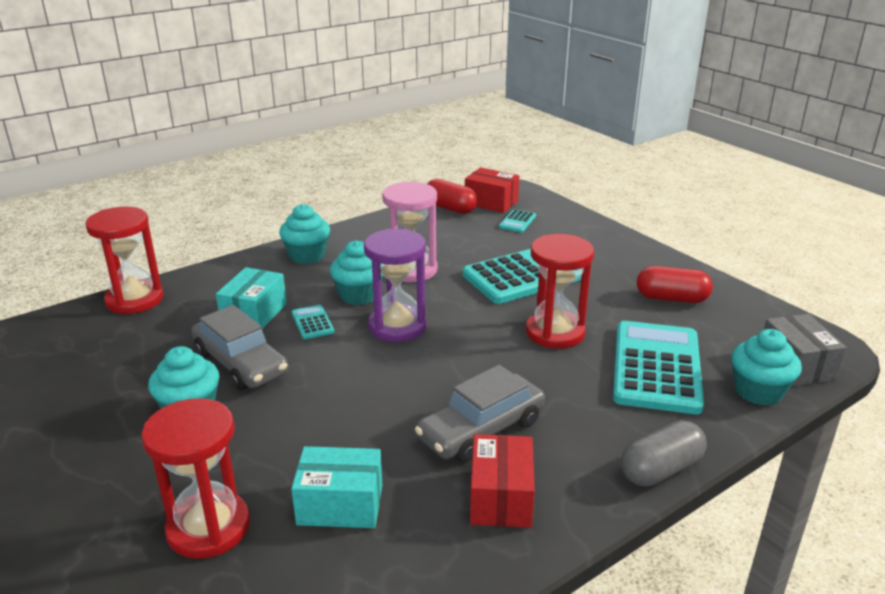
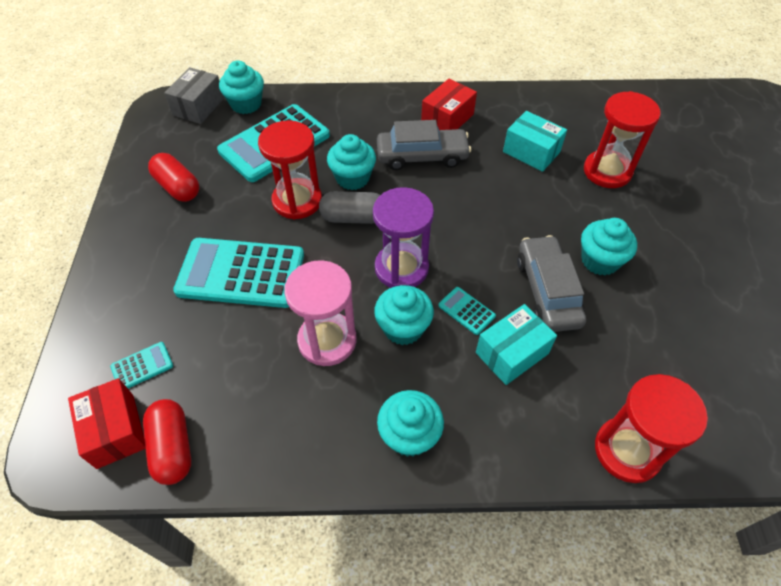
camera: 145 degrees left, 25 degrees up
(312, 323) = (466, 311): turquoise calculator -> turquoise calculator turned 120 degrees clockwise
(530, 373) = (352, 178): none -> turquoise cupcake
(660, 469) = (356, 95): grey capsule -> grey capsule (353, 218)

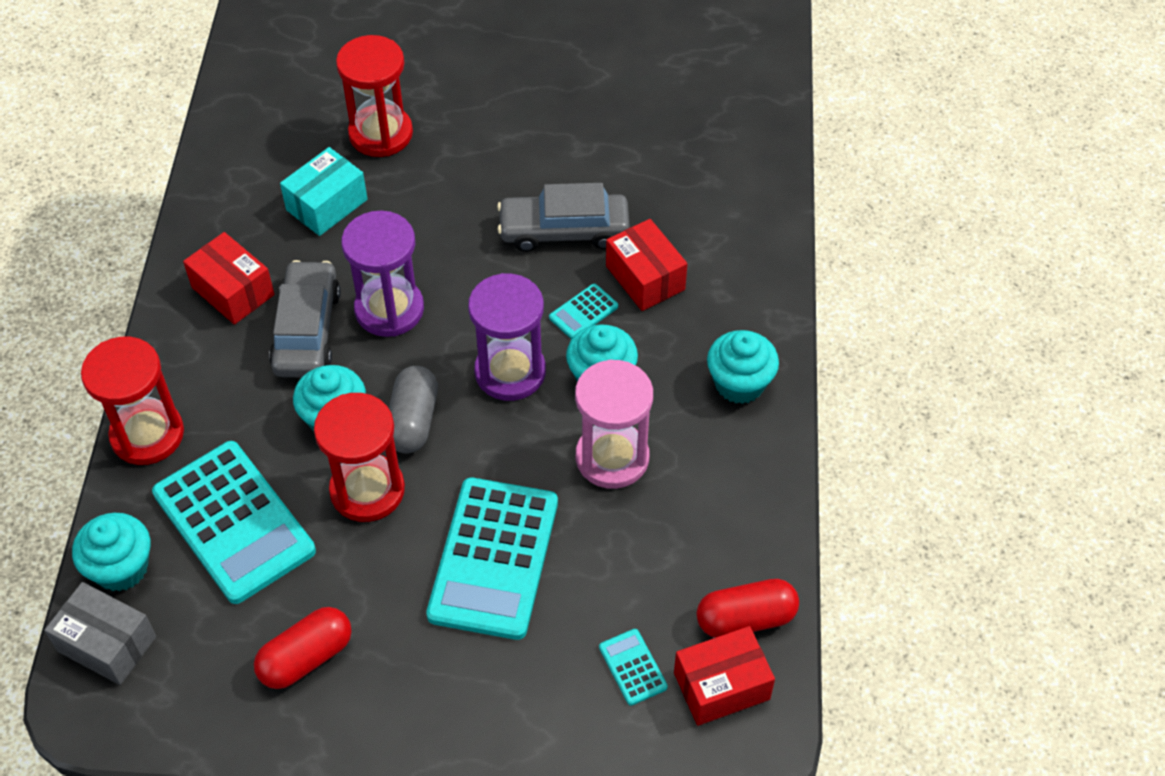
camera: 85 degrees left, 0 degrees up
(447, 194) = (389, 309): none -> purple hourglass
(512, 353) = (645, 278): turquoise box -> red box
(600, 260) = (526, 173): turquoise cupcake -> none
(627, 450) = (763, 204): red hourglass -> red hourglass (147, 434)

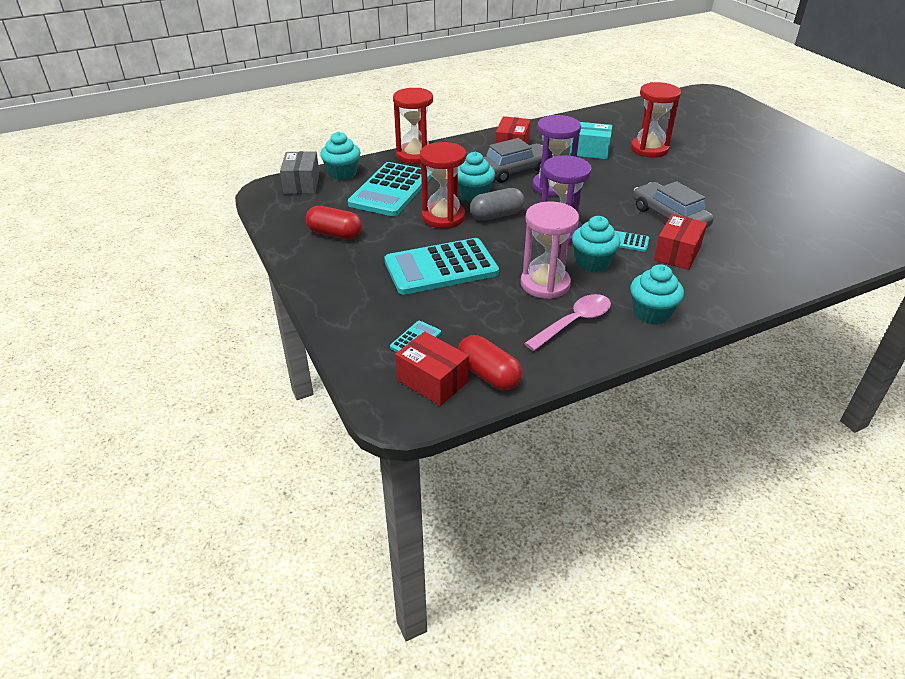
camera: 60 degrees right, 15 degrees down
(706, 473) = (574, 322): none -> pink spoon

